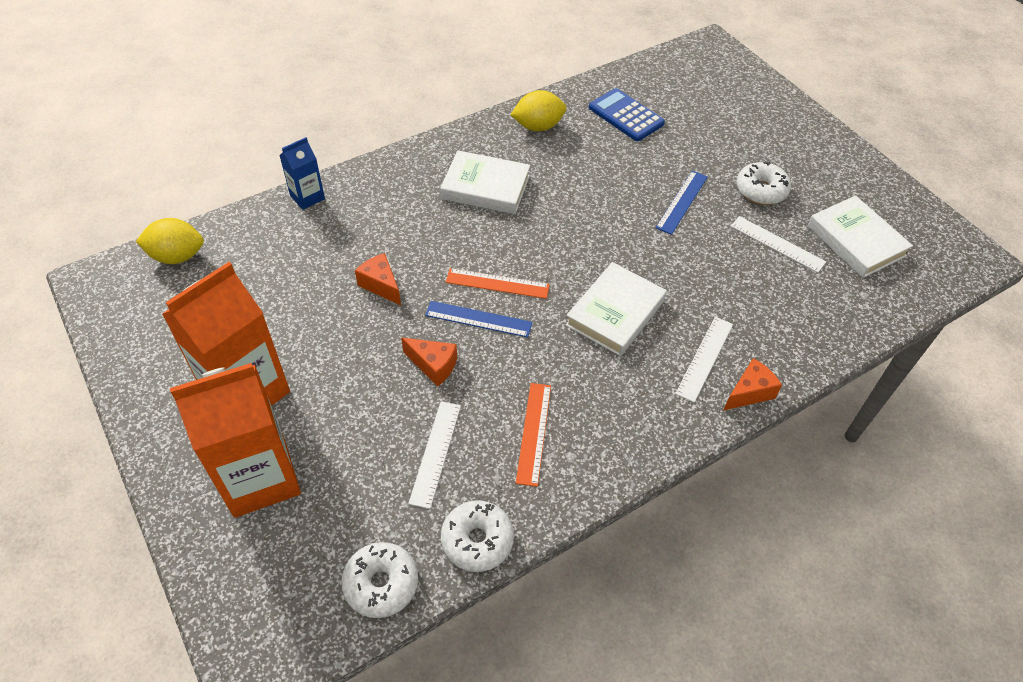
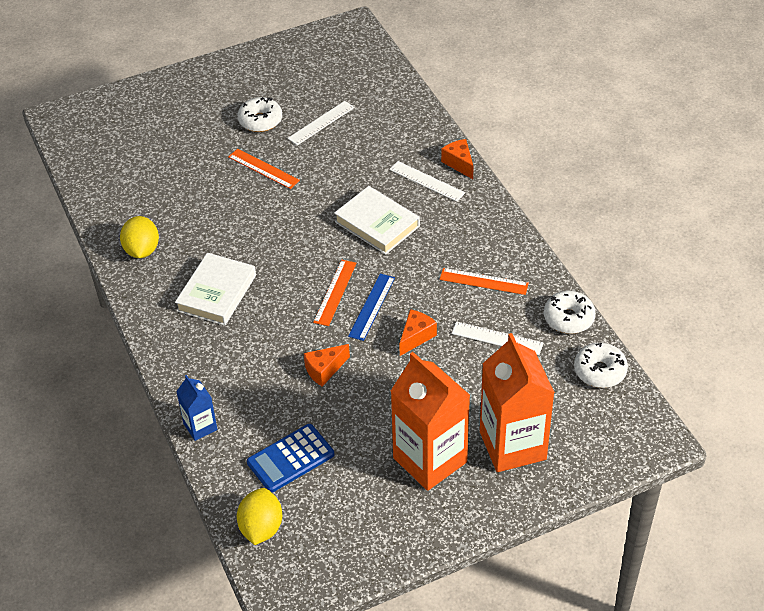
camera: 80 degrees left, 5 degrees down
(626, 115) = (143, 188): blue calculator -> blue calculator (290, 458)
(681, 202) = (263, 169): blue ruler -> orange ruler
(856, 241) = (326, 81): white book -> none

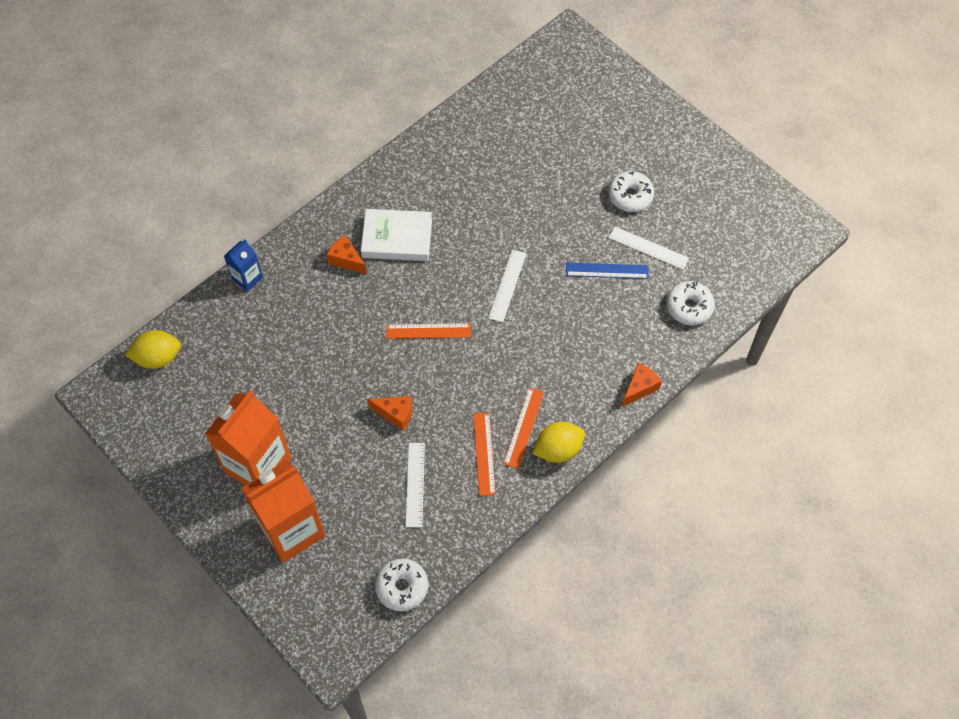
camera: 70 degrees right, 15 degrees up
(142, 250) = (428, 164): yellow lemon -> yellow lemon (558, 449)
(263, 169) = (565, 221): orange ruler -> orange ruler (523, 427)
(290, 458) = (232, 356): blue calculator -> none
(324, 370) = (334, 351): orange cheese -> orange cheese (346, 260)
(372, 307) = (420, 366): blue ruler -> blue ruler (607, 271)
(377, 224) = (527, 339): white book -> none
(426, 181) = (602, 365): white ruler -> white ruler (507, 285)
(568, 318) = (461, 543): white donut -> white donut (689, 307)

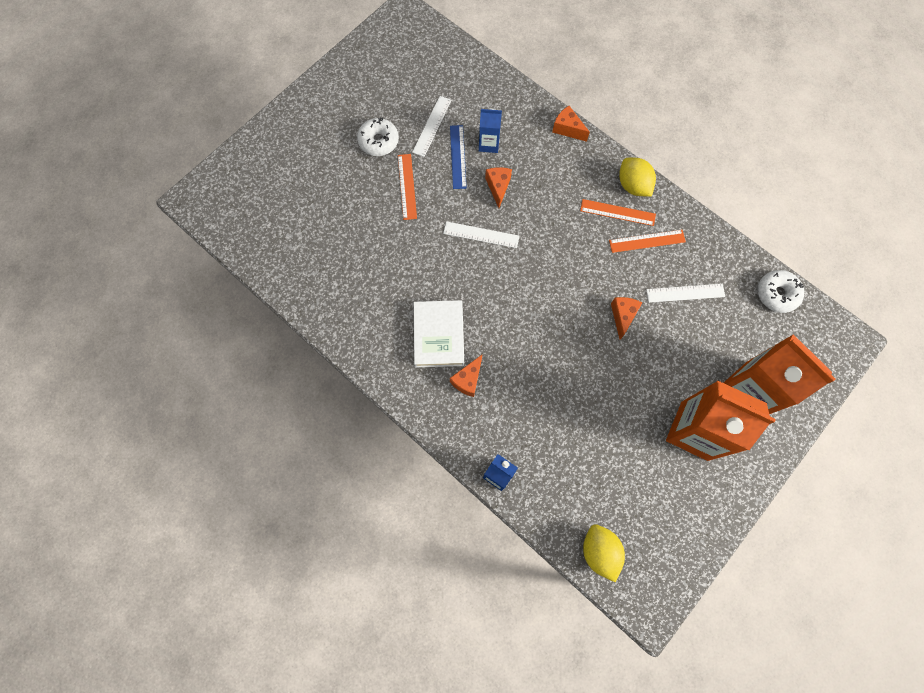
camera: 95 degrees left, 10 degrees up
(428, 331) = (535, 297): orange ruler -> orange ruler (407, 186)
(565, 307) = (498, 187): none -> orange cheese
(622, 303) = (489, 144): none -> blue carton
(689, 307) = (487, 95): white donut -> none

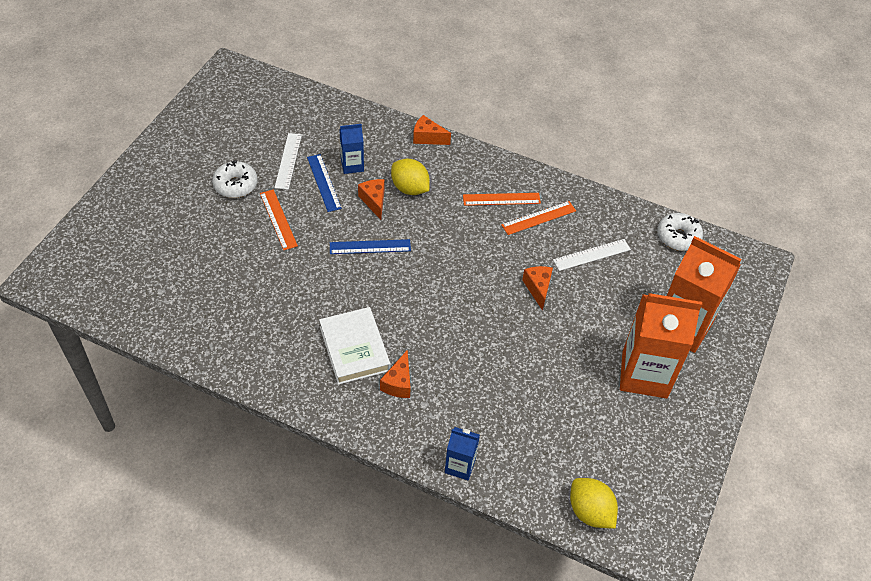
camera: 20 degrees left, 20 degrees down
(481, 235) = (370, 247): white ruler -> blue ruler
(633, 186) = (508, 173): yellow lemon -> yellow lemon (410, 188)

